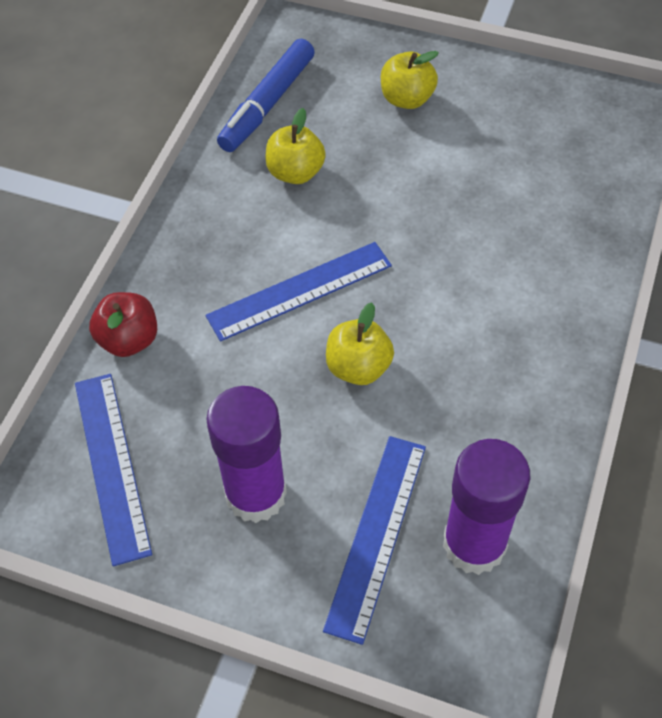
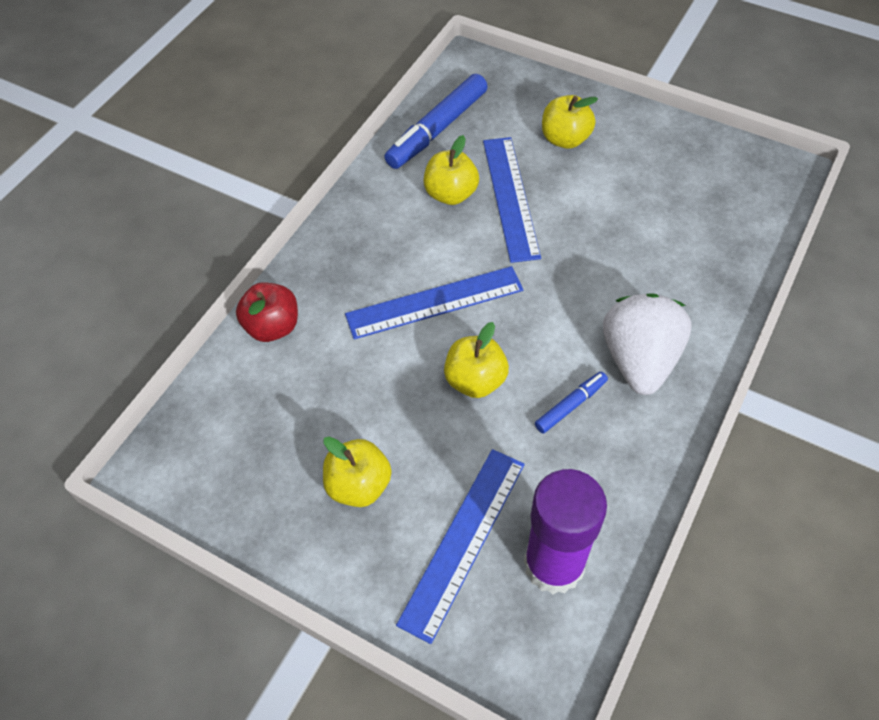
camera: 10 degrees right, 0 degrees up
(111, 465) = (234, 439): blue ruler -> blue ruler (510, 197)
(256, 494) = (359, 485): purple glue stick -> yellow apple
(462, 380) = (570, 405): none -> blue marker
(525, 323) = (639, 360): none -> white strawberry

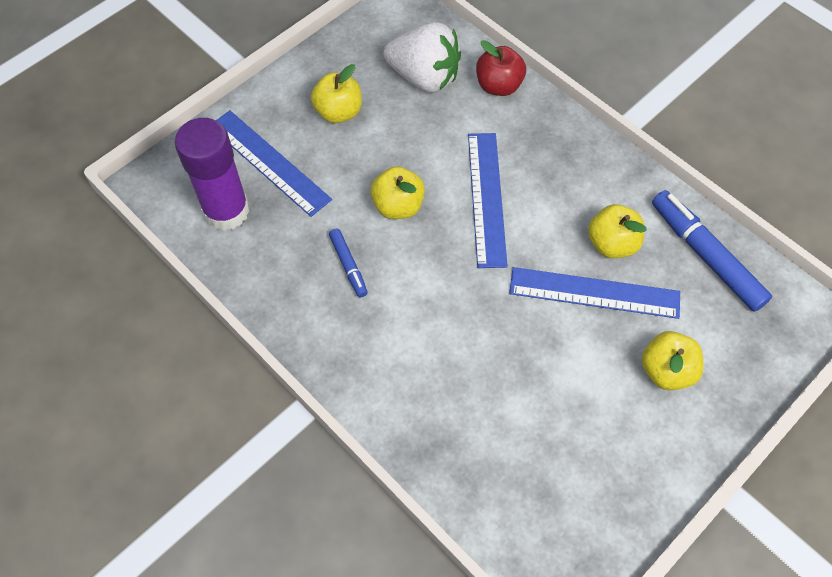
camera: 105 degrees right, 5 degrees up
(639, 360) = (371, 334): white strawberry -> white strawberry (424, 77)

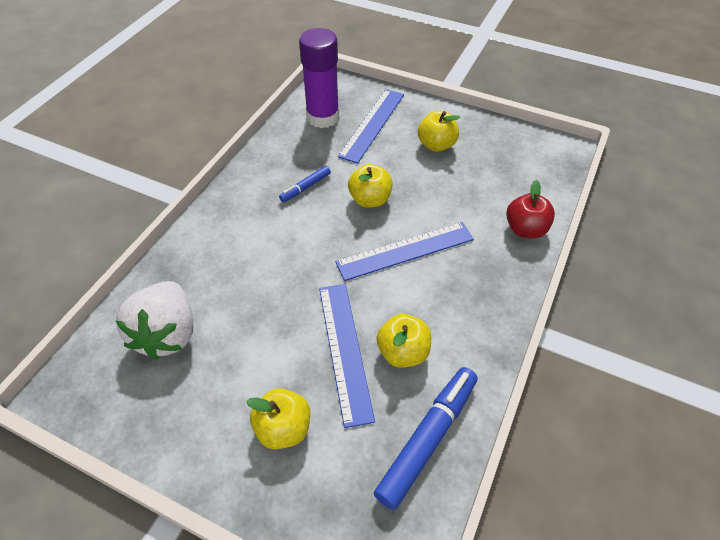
camera: 70 degrees right, 10 degrees down
(424, 77) = (501, 182): white strawberry -> white strawberry (167, 334)

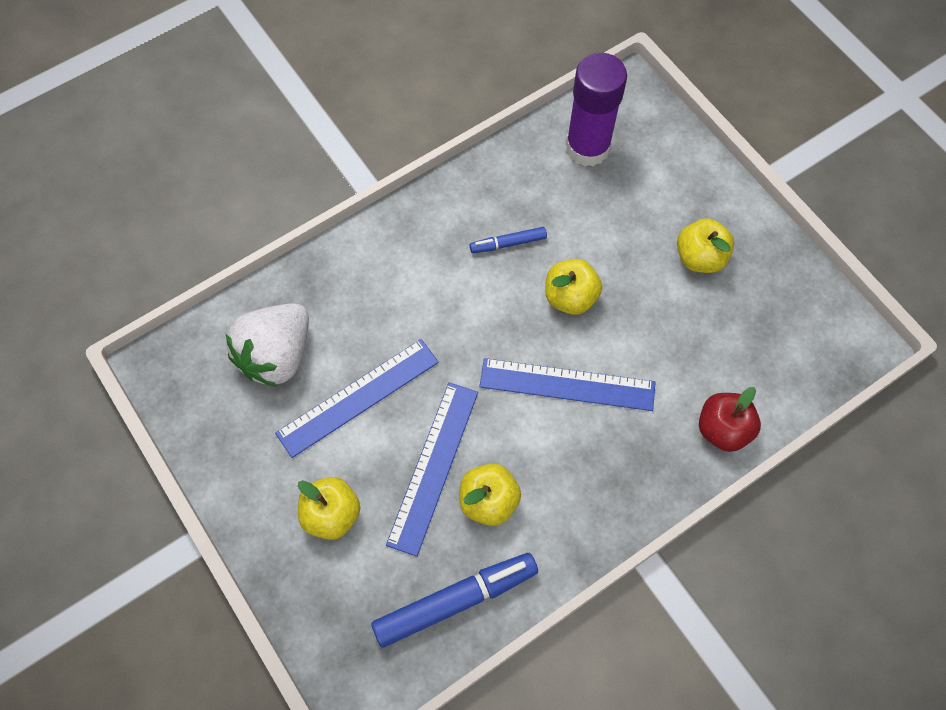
camera: 30 degrees right, 15 degrees up
(372, 124) = (641, 188): blue ruler -> blue ruler (358, 397)

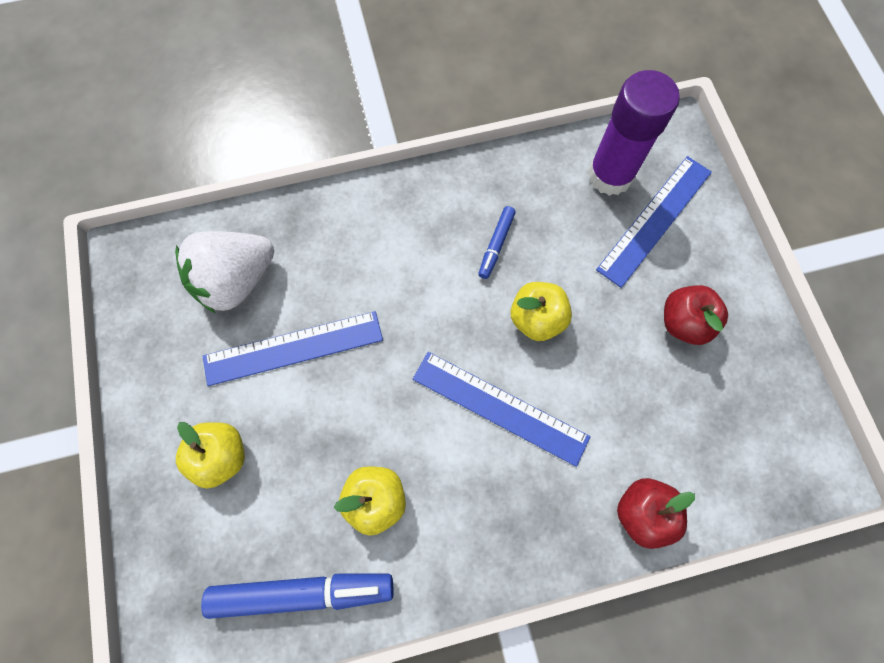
camera: 20 degrees right, 5 degrees up
(433, 467) = (336, 444): blue ruler -> blue ruler (655, 220)
(508, 243) = (496, 245): blue marker -> blue marker turned 75 degrees counterclockwise
(700, 257) = (684, 322): yellow apple -> red apple

